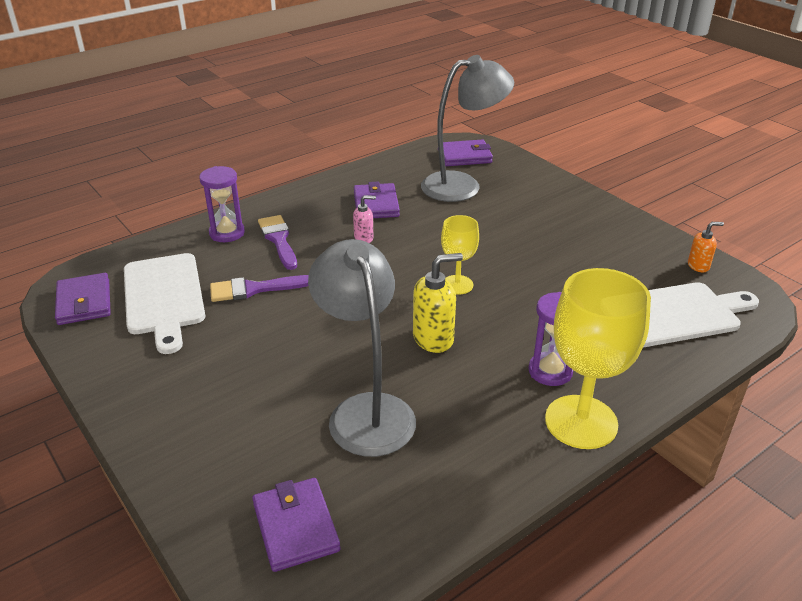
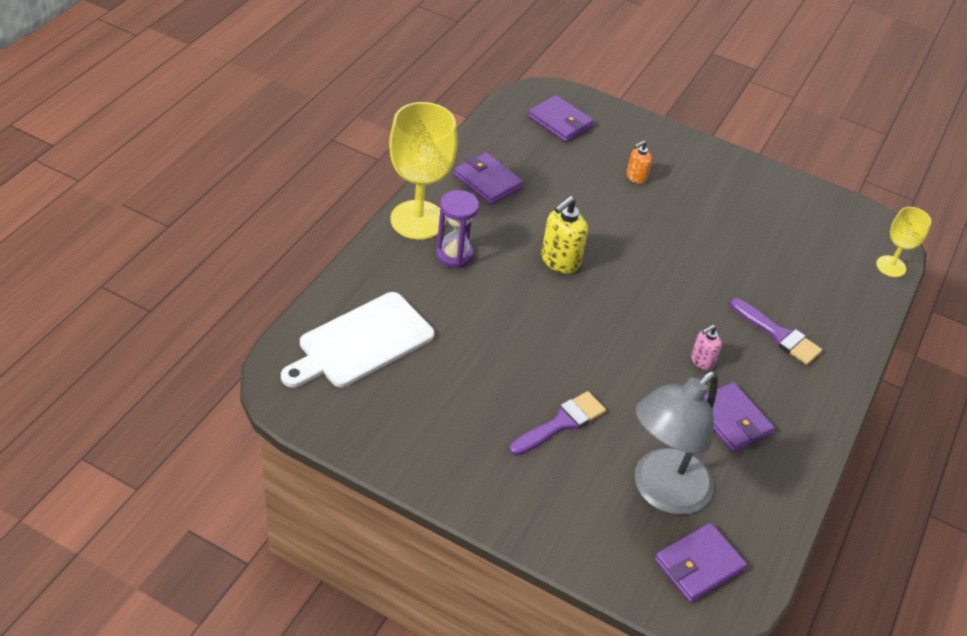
camera: 150 degrees right, 10 degrees up
(84, 302) = (853, 223): purple wallet -> purple wallet (487, 181)
(164, 297) = (801, 244): white cutting board -> none
(227, 233) = (833, 329): purple hourglass -> none
(254, 289) = (741, 271): purple brush -> purple brush (561, 423)
(366, 411) = (570, 192): grey lamp -> none
(457, 285) = (574, 324): yellow goblet -> yellow goblet (891, 266)
(698, 266) = (343, 420): orange soap dispenser -> orange soap dispenser (636, 177)

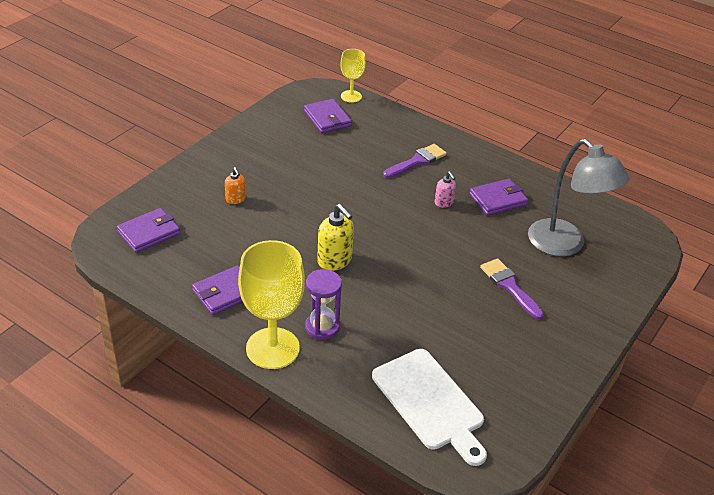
camera: 80 degrees left, 5 degrees down
(699, 565) = (621, 239): purple wallet -> purple wallet (327, 118)

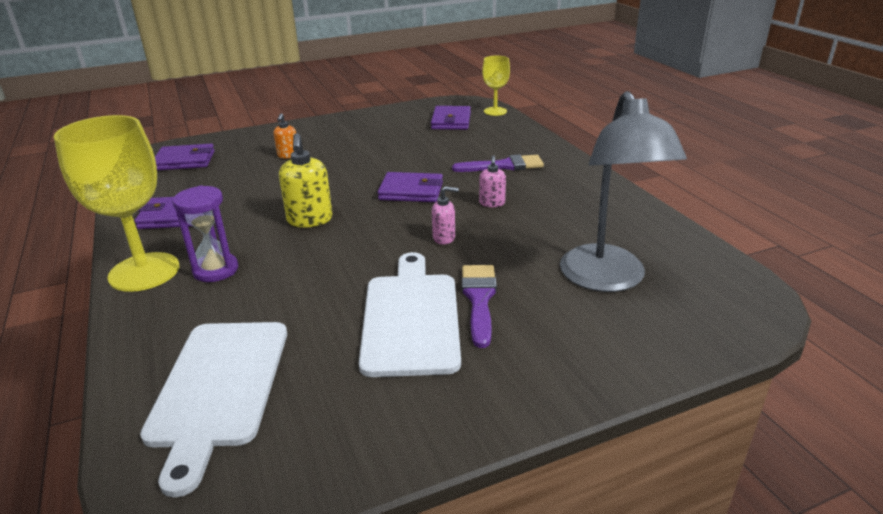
camera: 35 degrees right, 10 degrees down
(443, 245) = (444, 238): none -> pink soap dispenser
(485, 314) = (410, 318): none -> white cutting board
(498, 199) = (563, 215): purple wallet -> purple wallet (411, 191)

